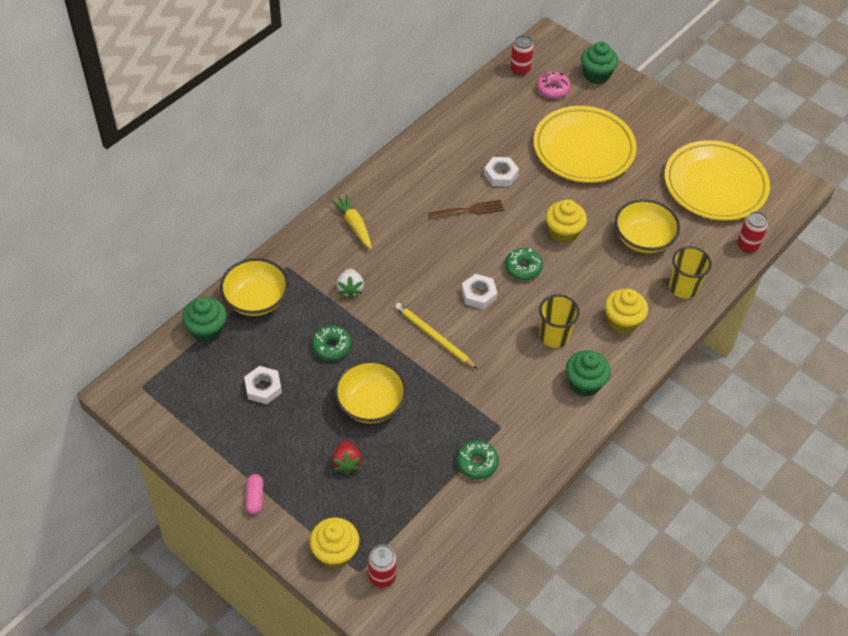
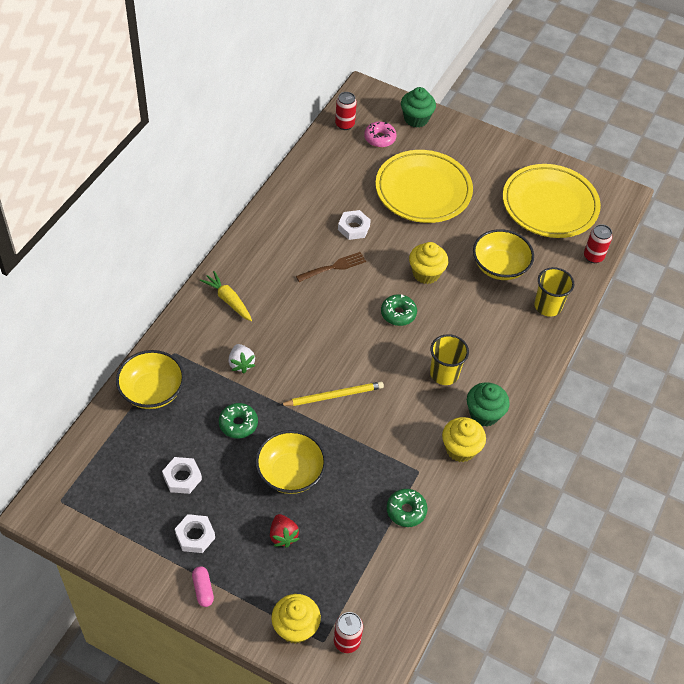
camera: 15 degrees left, 0 degrees up
(207, 330) = (111, 430): green cupcake -> none
(434, 337) = (333, 396): yellow pencil -> yellow pencil turned 135 degrees clockwise
(478, 294) = (364, 346): white nut -> white nut (195, 536)
(622, 321) = (502, 348): yellow cupcake -> yellow cupcake (460, 449)

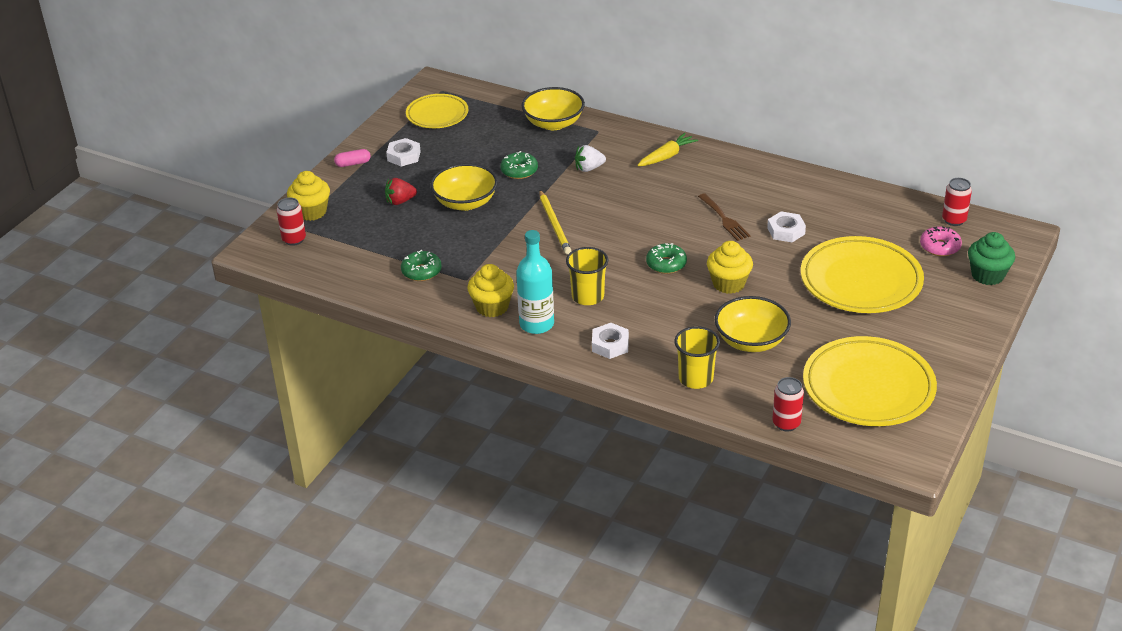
camera: 95 degrees right, 15 degrees down
(114, 504) = (437, 115): none -> yellow plate
(182, 477) = (462, 145): white nut -> white nut (610, 345)
(484, 414) = (536, 324): green cupcake -> turquoise bottle

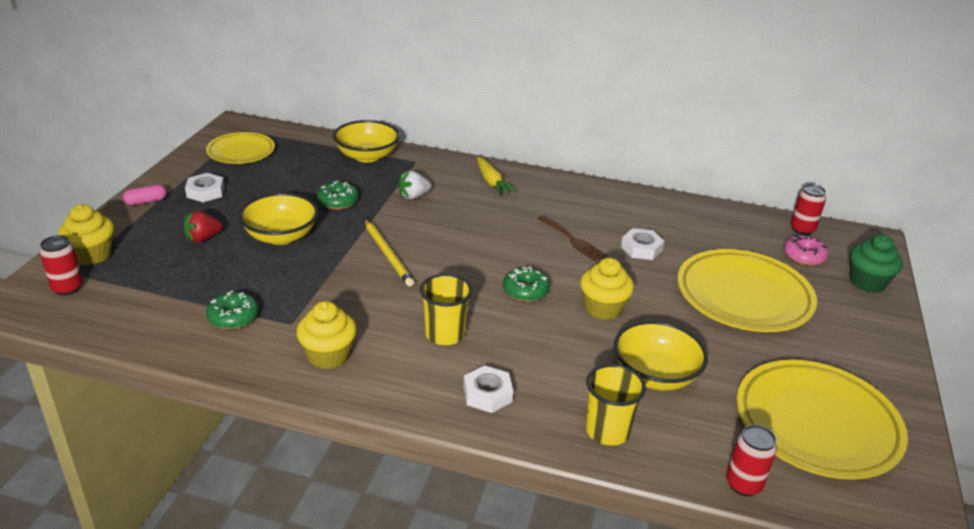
camera: 15 degrees left, 5 degrees down
(536, 324) = (389, 374): turquoise bottle -> none
(666, 156) = (492, 182): yellow carrot -> yellow carrot turned 120 degrees clockwise

